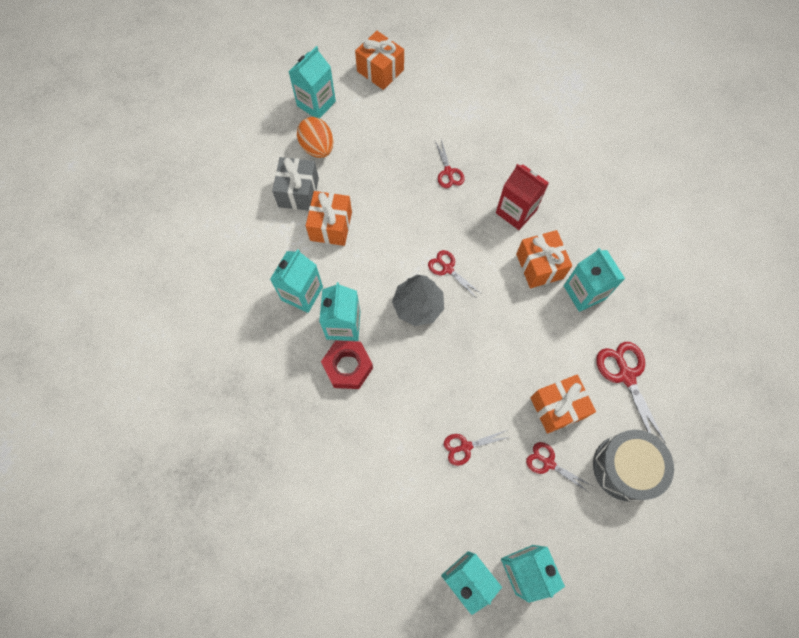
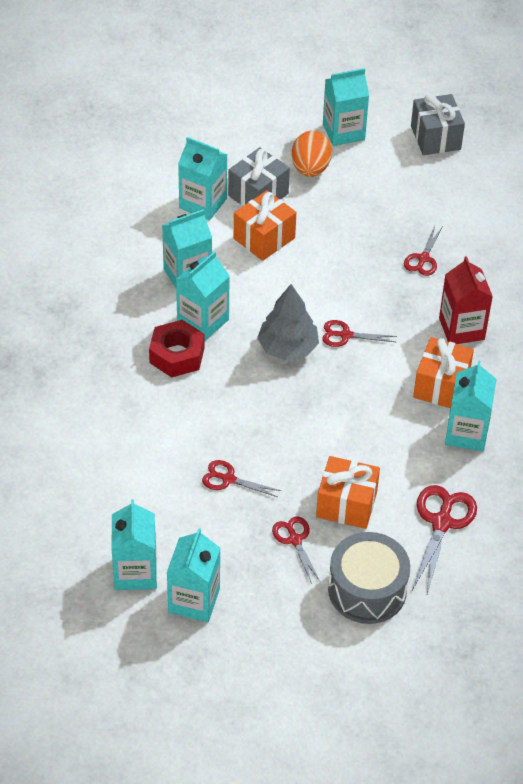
camera: 35 degrees right, 20 degrees down
(265, 225) = (203, 203): none -> turquoise carton
(380, 71) = (435, 138): orange gift -> grey gift
(447, 268) = (345, 335): red scissors -> red scissors turned 75 degrees counterclockwise

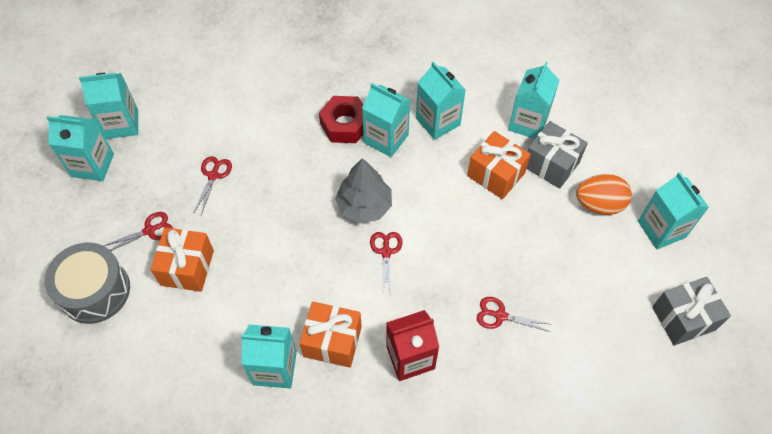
camera: 85 degrees right, 10 degrees up
(442, 522) = (166, 350): red scissors -> none

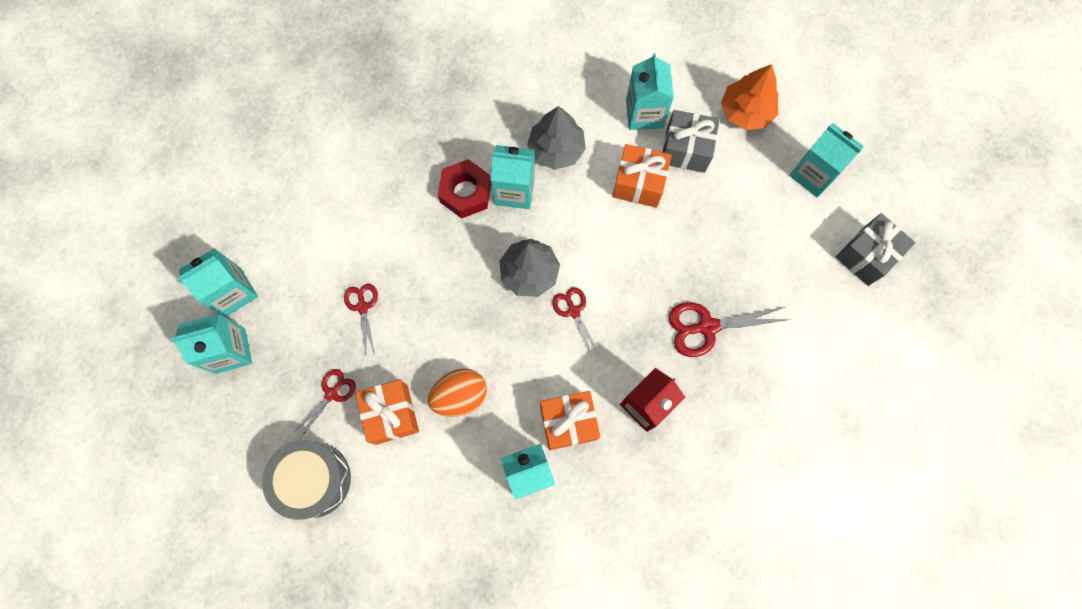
camera: 25 degrees left, 15 degrees up
(438, 121) = (556, 149): turquoise carton -> grey tree
(500, 315) = (707, 327): red scissors -> red scissors, size x1.63
(599, 204) = (747, 173): orange egg -> orange egg (460, 396)
(620, 155) = (746, 111): none -> orange tree

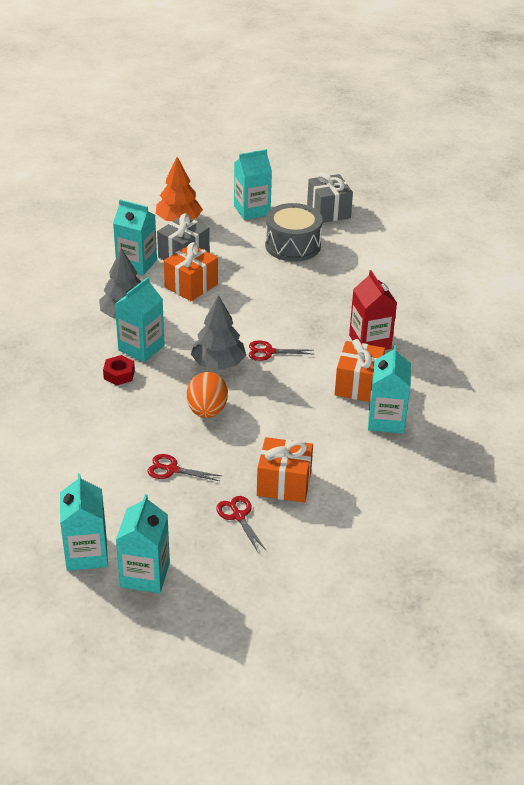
camera: 65 degrees left, 35 degrees down
(314, 480) = (311, 554): grey drum -> grey drum (292, 245)
(460, 396) = (295, 437): orange egg -> orange egg (207, 411)
(465, 192) = (119, 374): red nut -> red nut, size x0.63
(707, 327) = (329, 293): red scissors -> none

